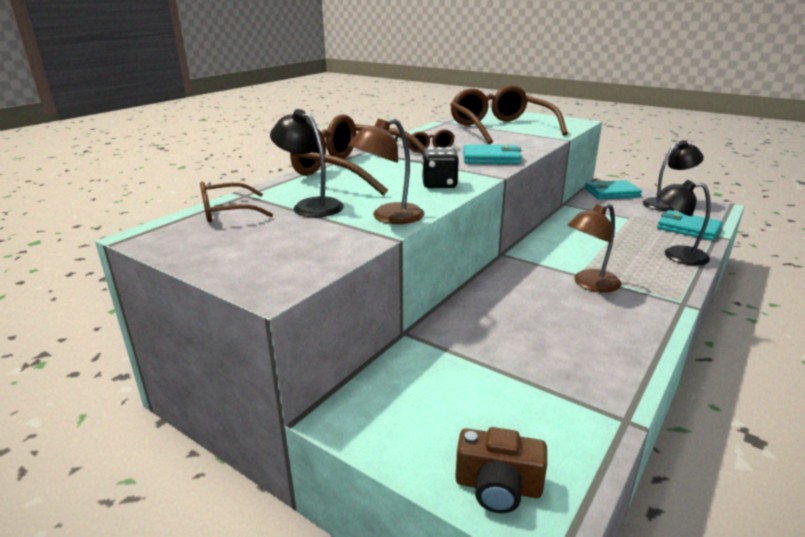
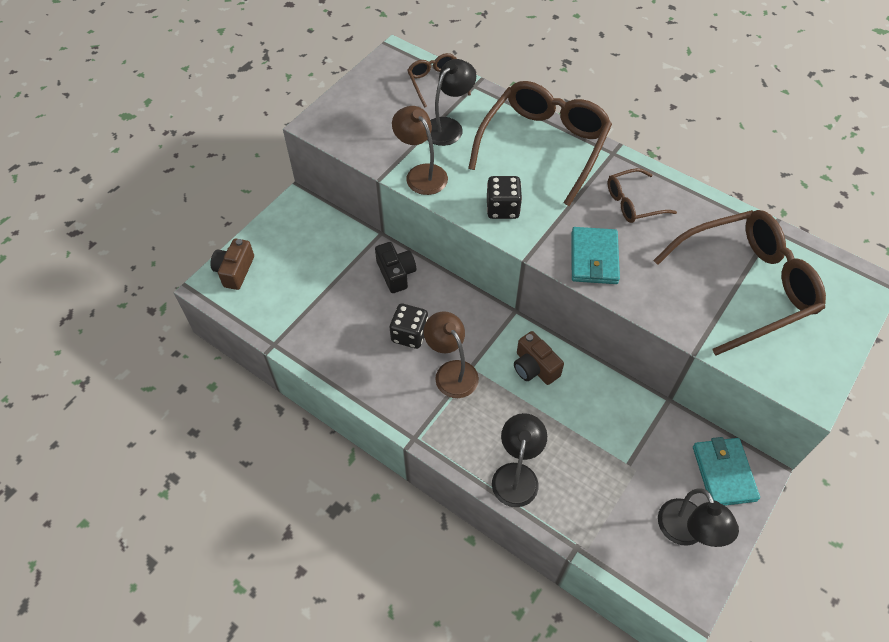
camera: 90 degrees right, 30 degrees up
(470, 319) = (396, 273): none -> black camera
(555, 308) = (409, 334): none -> black dice
(561, 247) = (534, 367): none -> brown camera
(688, 228) = (597, 523): turquoise wallet -> none

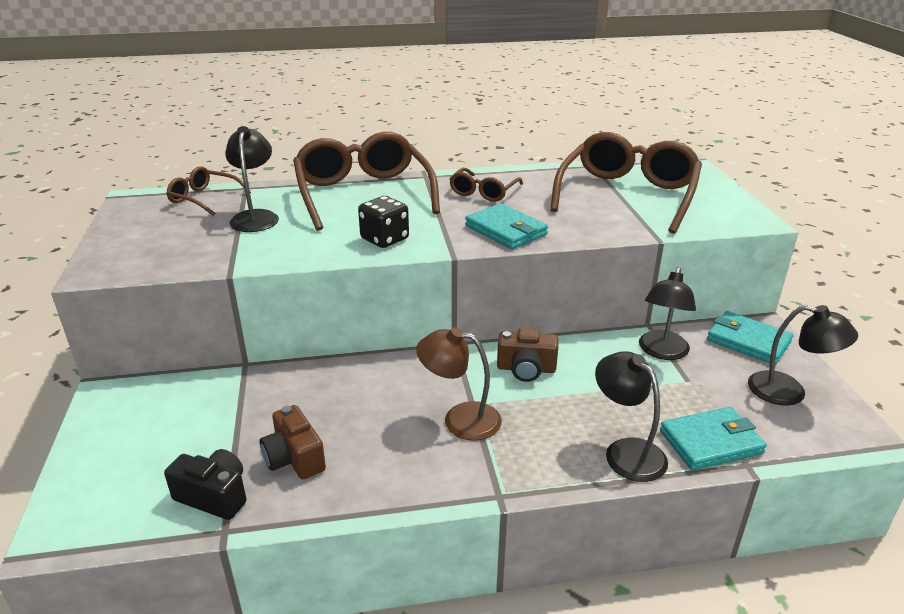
camera: 45 degrees left, 25 degrees down
(235, 271) = (82, 497): brown camera -> brown camera (294, 458)
(396, 273) = (302, 383): black camera -> black camera (214, 496)
(409, 334) = (380, 419): black dice -> none
(421, 173) = (271, 253): brown lamp -> none
(576, 515) = (711, 442): none -> turquoise wallet
(644, 428) = (661, 352): none -> black lamp

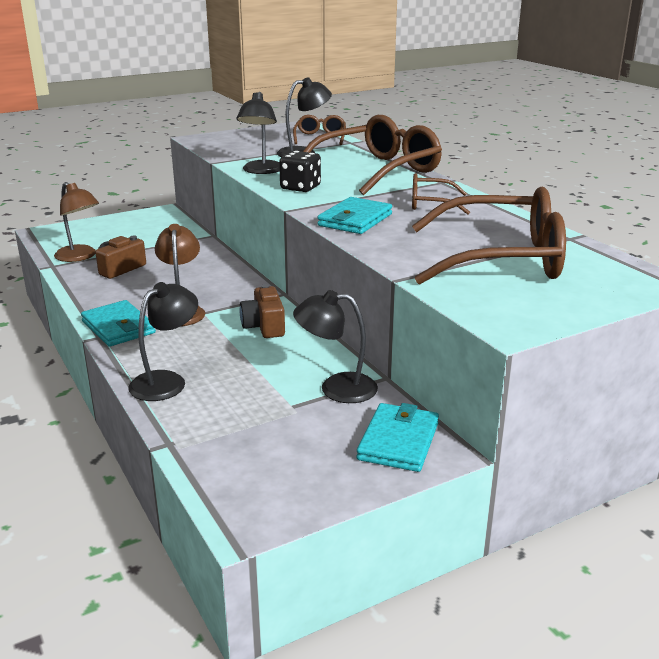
camera: 70 degrees right, 5 degrees down
(214, 496) = (80, 257): black camera -> brown lamp
(711, 442) = (195, 422): turquoise wallet -> turquoise wallet (118, 327)
(789, 392) = (306, 470): black lamp -> black lamp (261, 171)

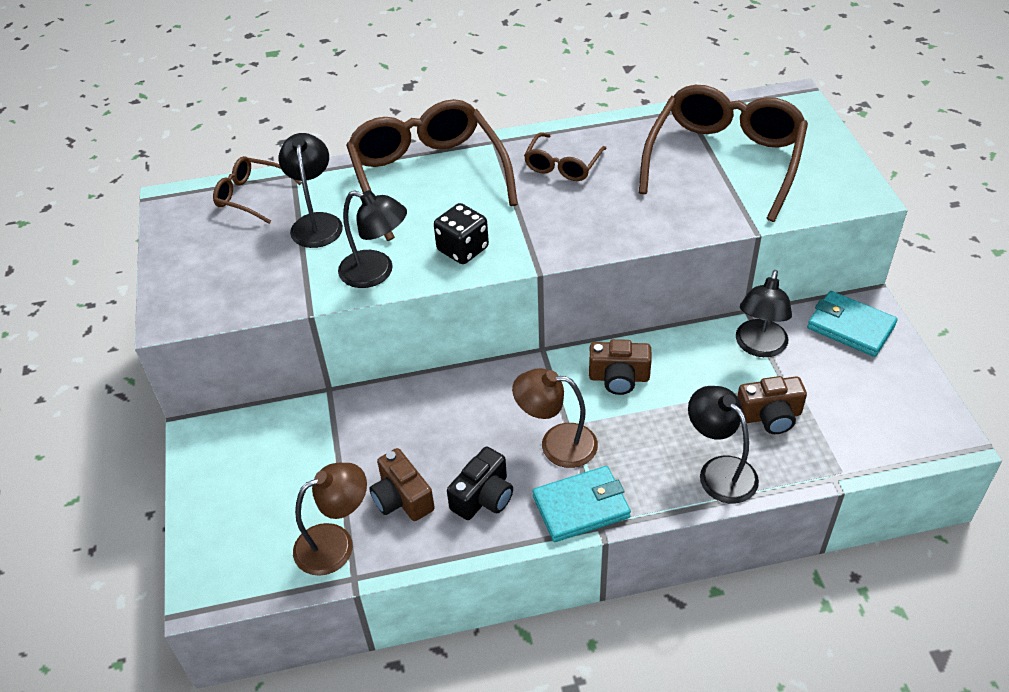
camera: 70 degrees left, 20 degrees up
(124, 293) = (483, 497): none -> black camera
(243, 401) = (770, 416): none -> brown camera
(355, 220) = (592, 227): turquoise wallet -> none

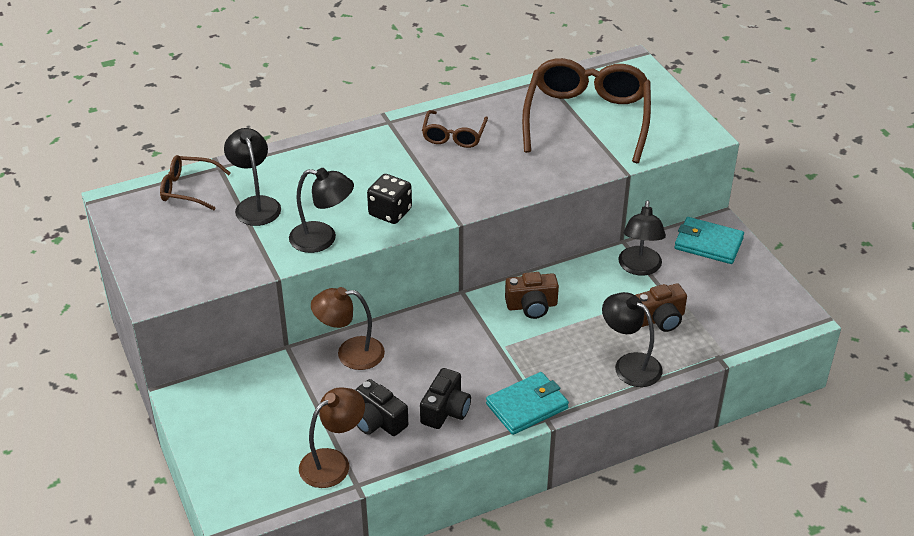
camera: 15 degrees left, 5 degrees down
(402, 498) = (378, 421): brown camera -> black camera
(428, 177) = (340, 157): brown glasses -> none
(556, 444) = (494, 362): brown lamp -> brown lamp (350, 353)

